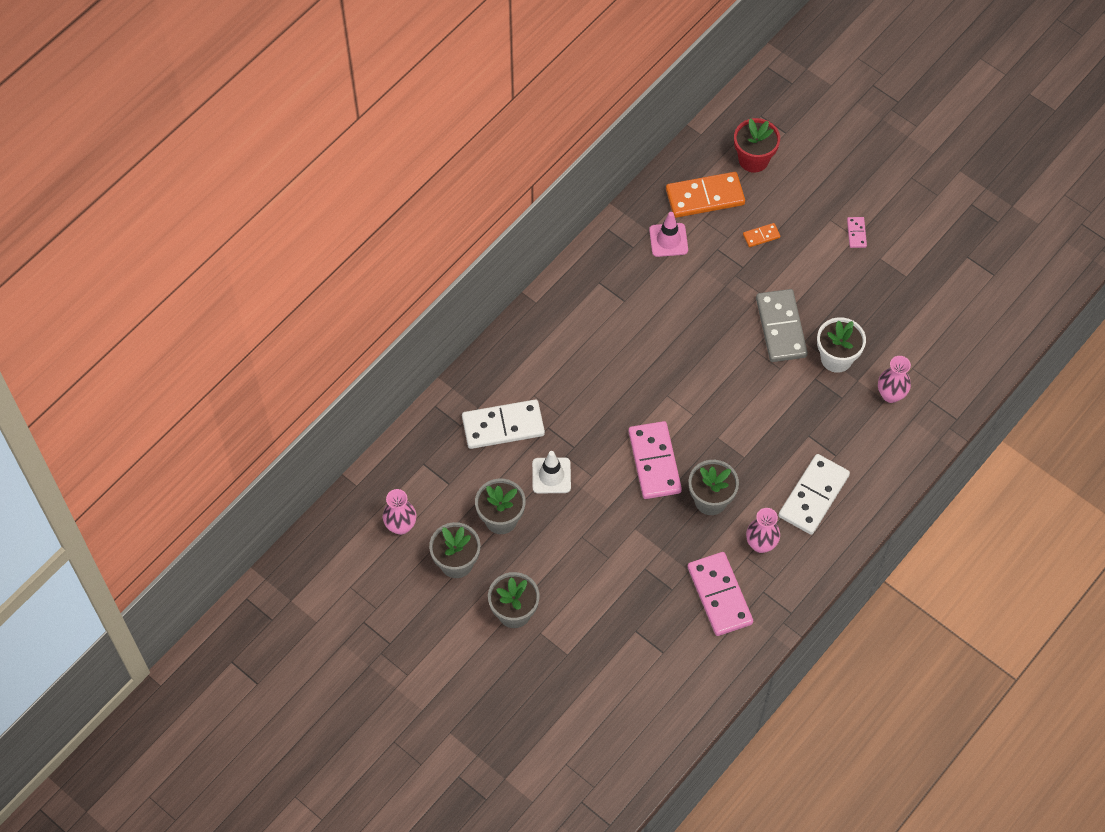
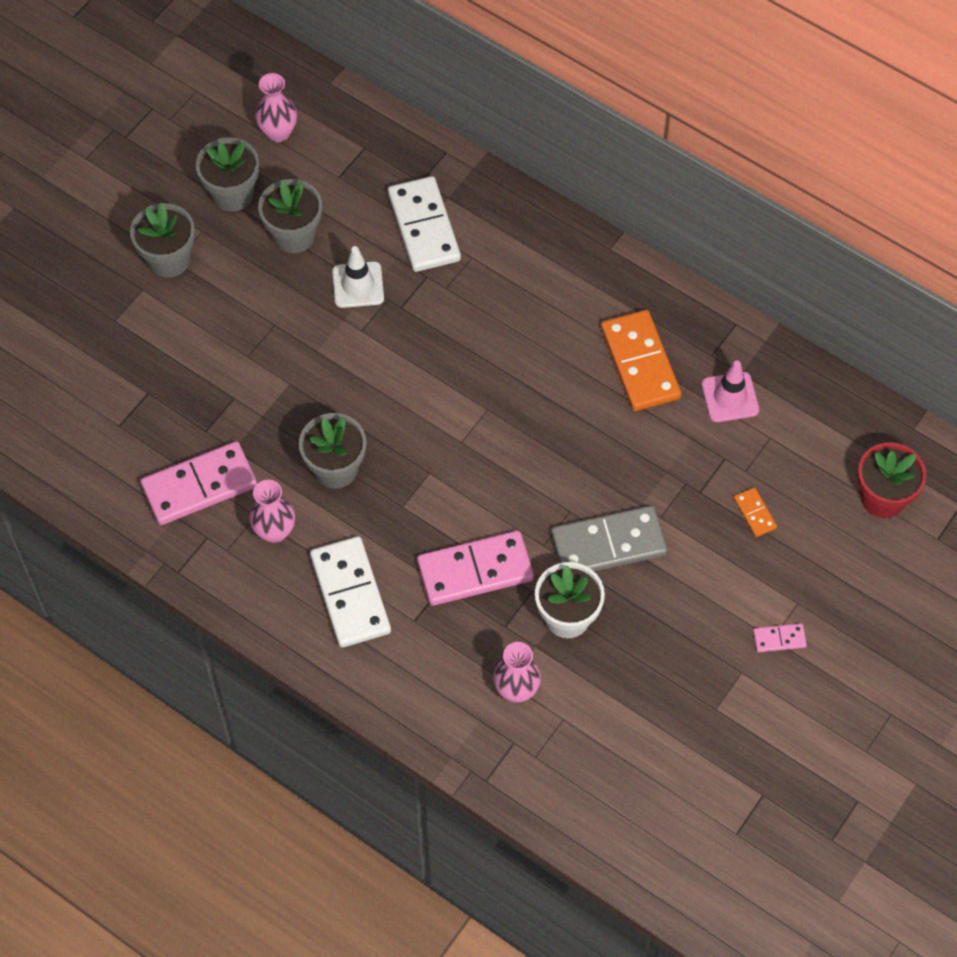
camera: 85 degrees right, 0 degrees up
(654, 462) = (386, 400): pink domino -> pink domino (475, 570)
(705, 197) = (807, 439): orange domino -> orange domino (639, 363)
(813, 496) = (350, 594): white domino -> white domino turned 45 degrees clockwise

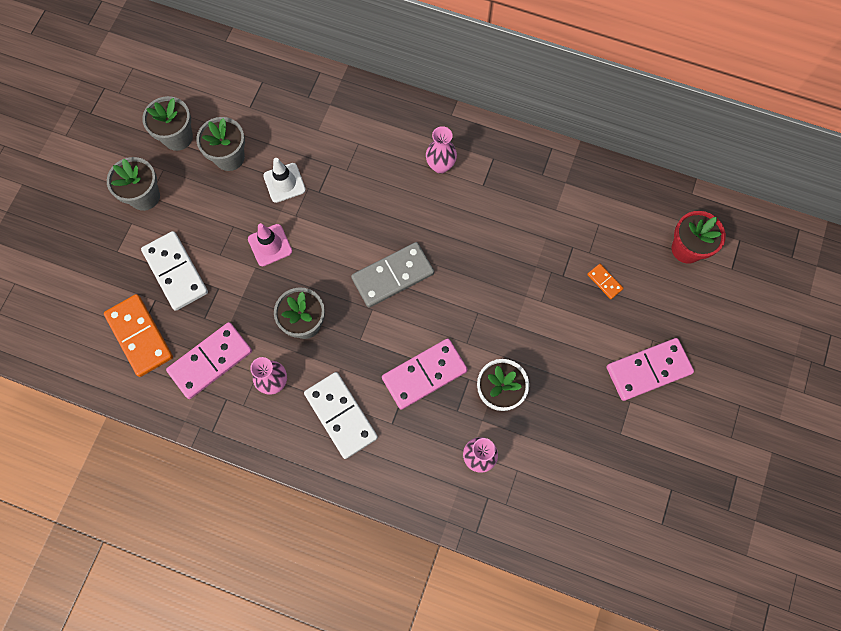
camera: 15 degrees left, 10 degrees up
(278, 133) = (198, 85): pink vase -> pink vase (440, 166)
(423, 227) = (319, 129): white domino -> white domino (175, 272)
(608, 544) = (511, 330): grey domino -> grey domino (392, 276)
(639, 363) = (495, 192): orange domino -> orange domino (139, 336)
(730, 397) = (563, 202): pink traffic cone -> pink traffic cone (270, 245)
(779, 639) = (648, 370): pink domino -> pink domino, size x2.18

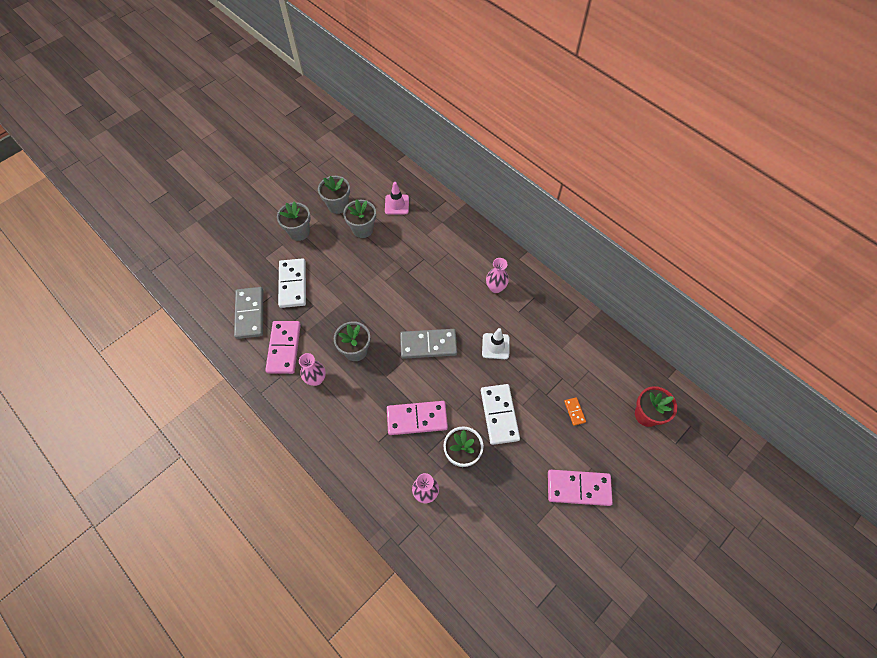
camera: 25 degrees right, 10 degrees down
(139, 336) = (250, 314): orange domino -> grey domino
(210, 361) = (284, 348): pink domino -> pink domino turned 75 degrees counterclockwise
(270, 245) = (359, 292): pink traffic cone -> pink traffic cone (397, 204)
(284, 183) = (388, 258): white traffic cone -> white traffic cone (495, 346)
(341, 415) = (347, 420): white domino -> white domino (499, 415)

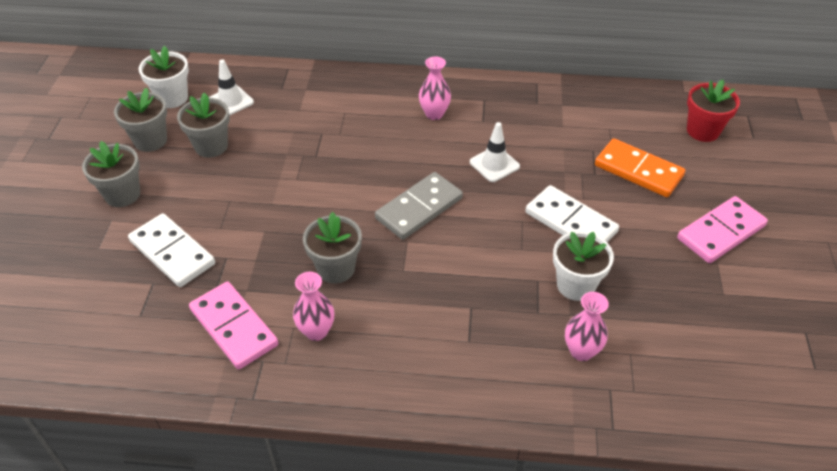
camera: 40 degrees left, 15 degrees down
(250, 314) = (140, 321): grey domino -> none
(370, 183) = (172, 98): none -> white flower pot
(397, 204) = (230, 101): pink traffic cone -> white traffic cone
(417, 418) = (487, 286): pink domino -> none
(574, 411) = (638, 170): orange domino -> orange domino, size x2.18

